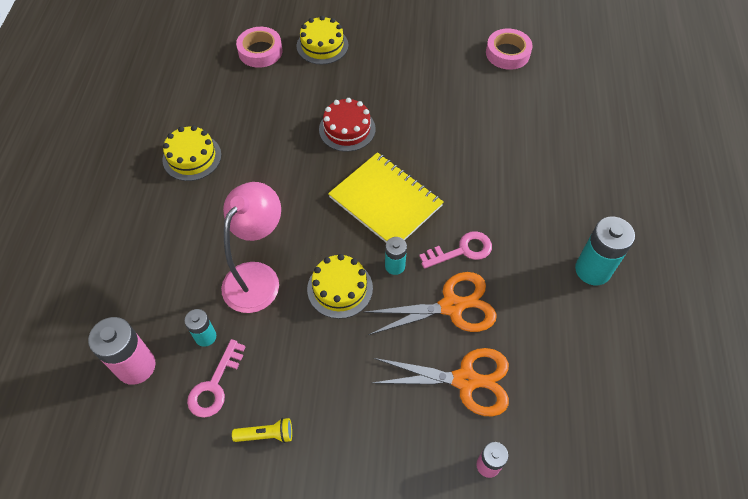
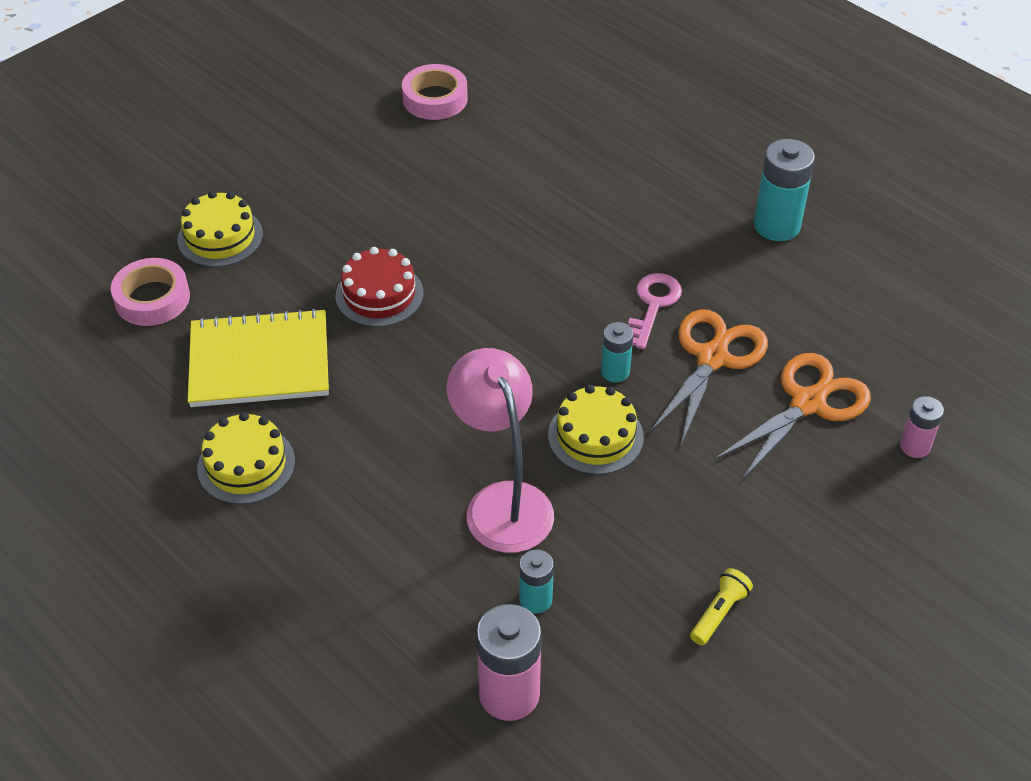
camera: 50 degrees left, 10 degrees down
(214, 385) = (611, 627): pink key -> none
(385, 201) = (521, 326): yellow notebook -> yellow notebook (259, 361)

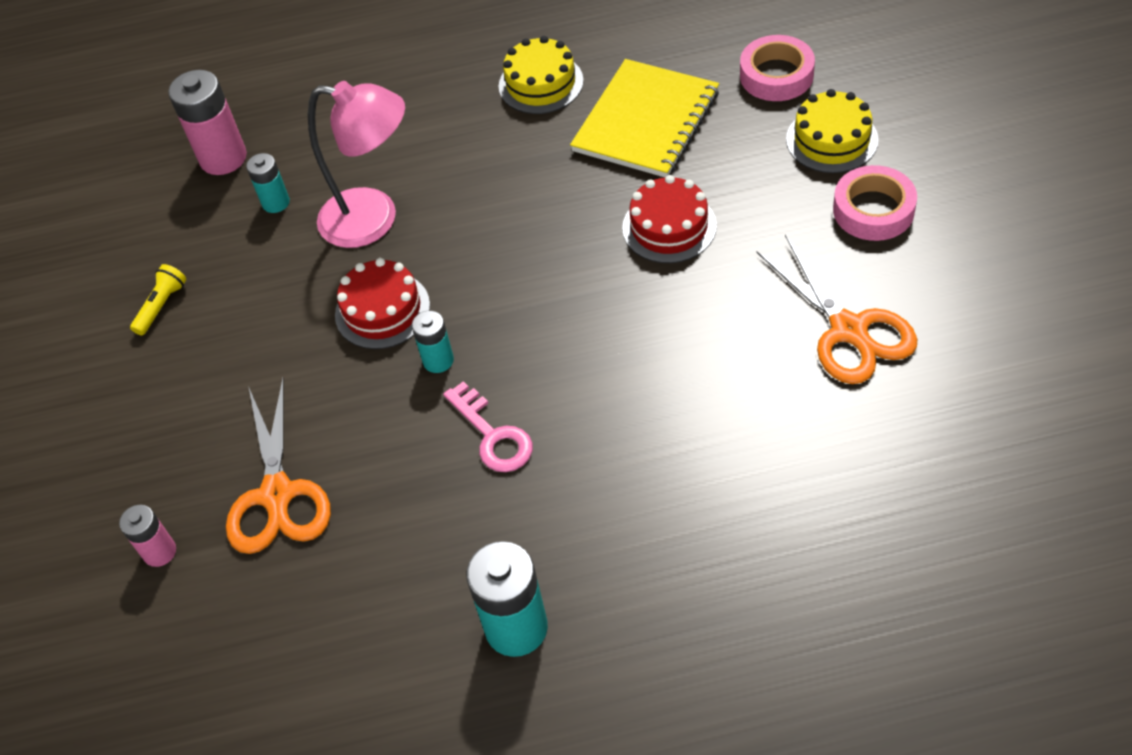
camera: 130 degrees right, 5 degrees up
(435, 99) = (965, 394): pink tape -> pink tape (873, 210)
(595, 436) = (382, 310): yellow cake -> red cake
(712, 358) = (391, 447): orange scissors -> orange scissors (848, 330)
(719, 613) = (162, 306): yellow flashlight -> yellow flashlight turned 135 degrees counterclockwise

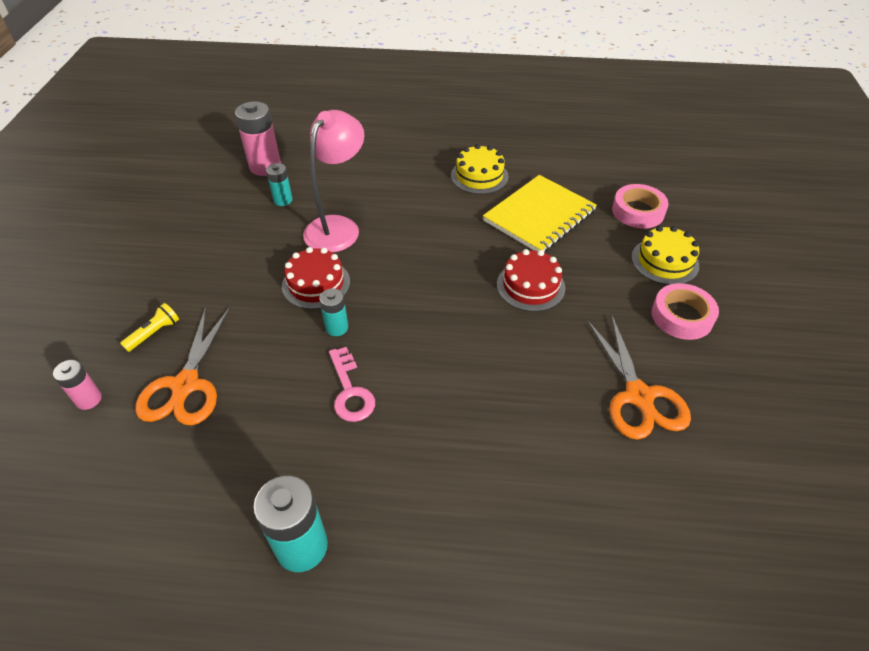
camera: 10 degrees right, 5 degrees down
(162, 306) = (181, 241): yellow flashlight -> yellow flashlight (154, 333)
(374, 219) = (338, 227): pink lamp -> pink lamp turned 90 degrees counterclockwise

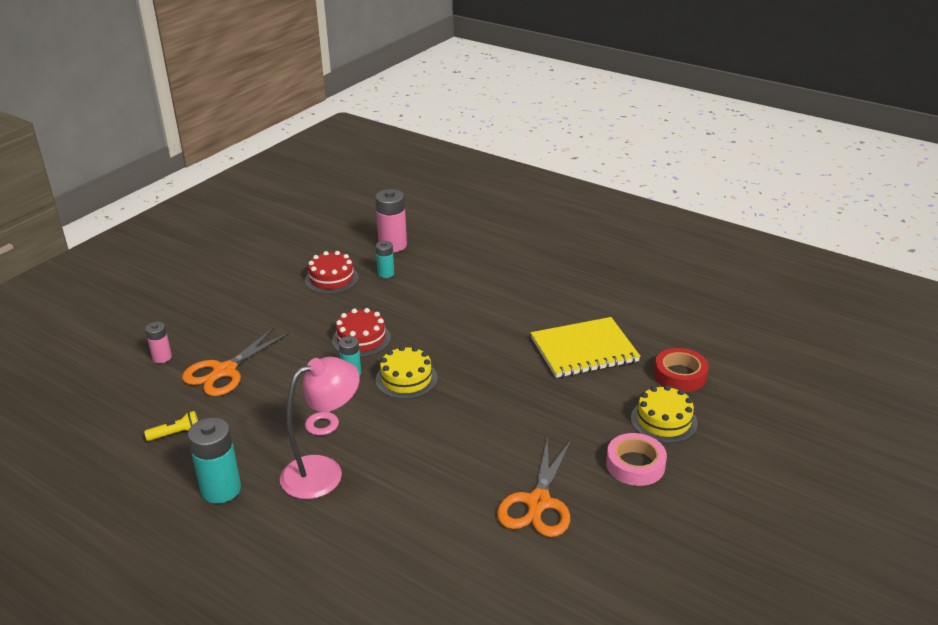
camera: 30 degrees right, 15 degrees down
(154, 333) = (229, 333): yellow flashlight -> yellow flashlight (176, 434)
(338, 227) = (411, 305): pink lamp -> pink lamp (324, 472)
(479, 176) = (561, 303): yellow cake -> yellow cake (406, 379)
(530, 286) = (525, 397): red cake -> red cake (331, 279)
(638, 211) = (680, 375): pink tape -> red tape

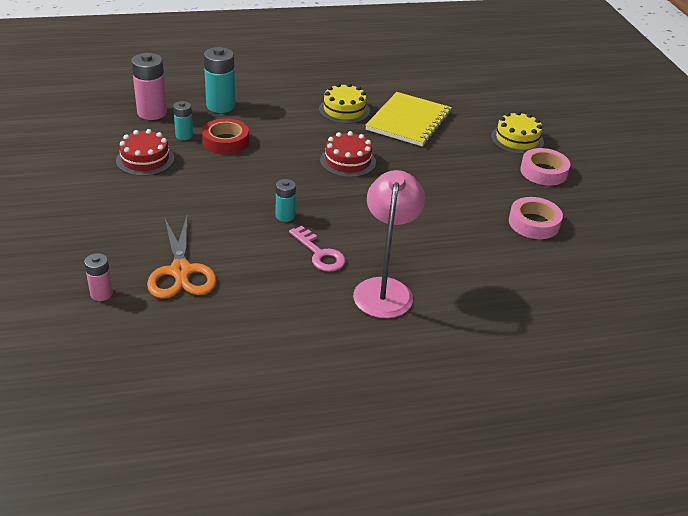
camera: 50 degrees left, 5 degrees up
(176, 434) = (227, 337): yellow flashlight -> none
(221, 489) = (336, 348): turquoise battery -> turquoise battery (221, 106)
(361, 339) = (250, 190): red cake -> red cake (348, 161)
(406, 379) = (331, 198): yellow cake -> yellow cake (344, 110)
(538, 502) = (534, 223): orange scissors -> pink tape
(680, 375) = (483, 109): red tape -> red tape (225, 141)

